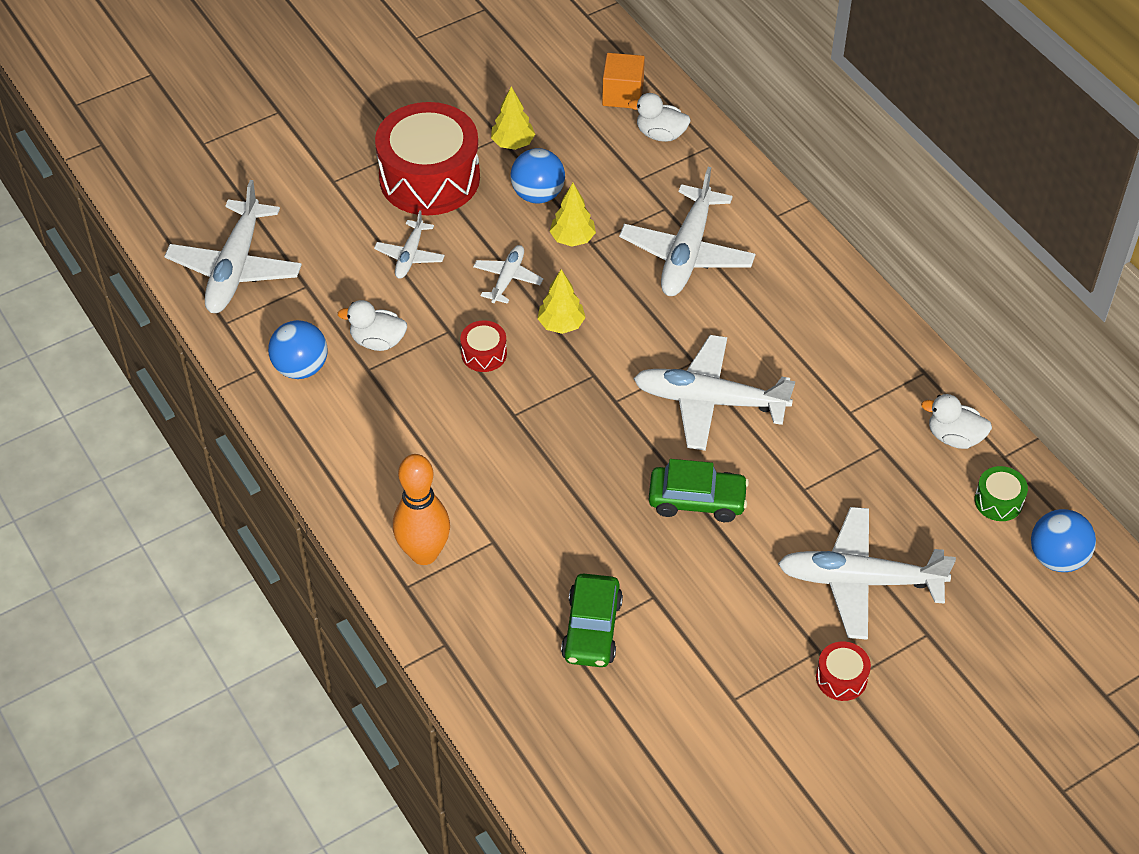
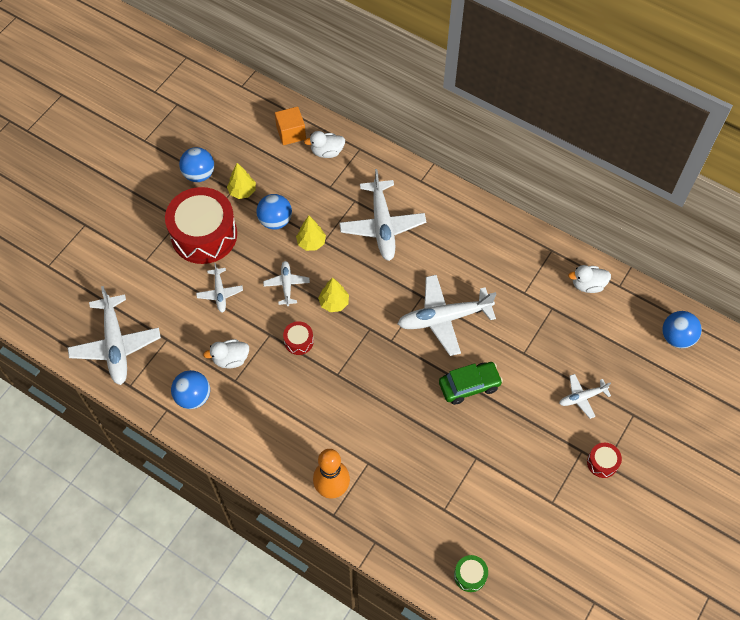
camera: 25 degrees left, 10 degrees up
(465, 103) = (199, 174): none -> blue ball
(592, 629) = (453, 494): green car -> none
(860, 580) = (582, 397): white plane -> white plane, size x0.52
(998, 501) = (630, 315): green drum -> green drum (470, 575)

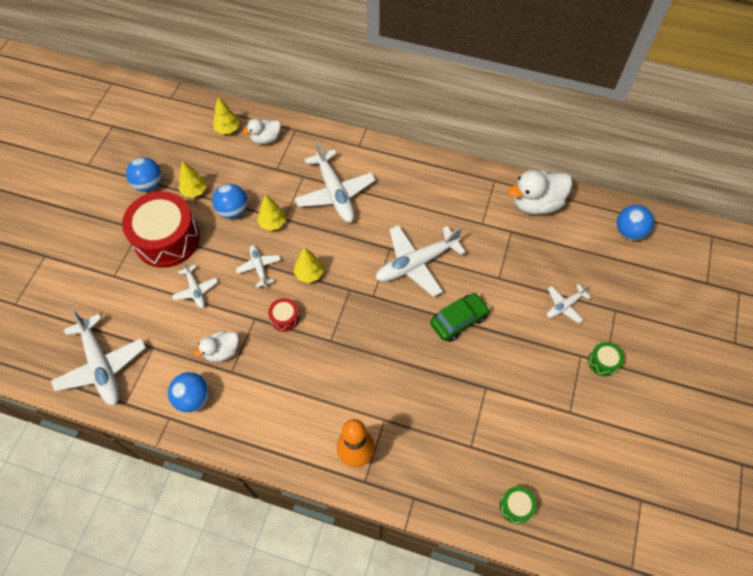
camera: 15 degrees left, 0 degrees up
(291, 133) = (227, 129): orange cube -> yellow tree
(587, 285) = (536, 203): white duck -> white duck, size x1.69
(602, 463) = (603, 362): red drum -> green drum

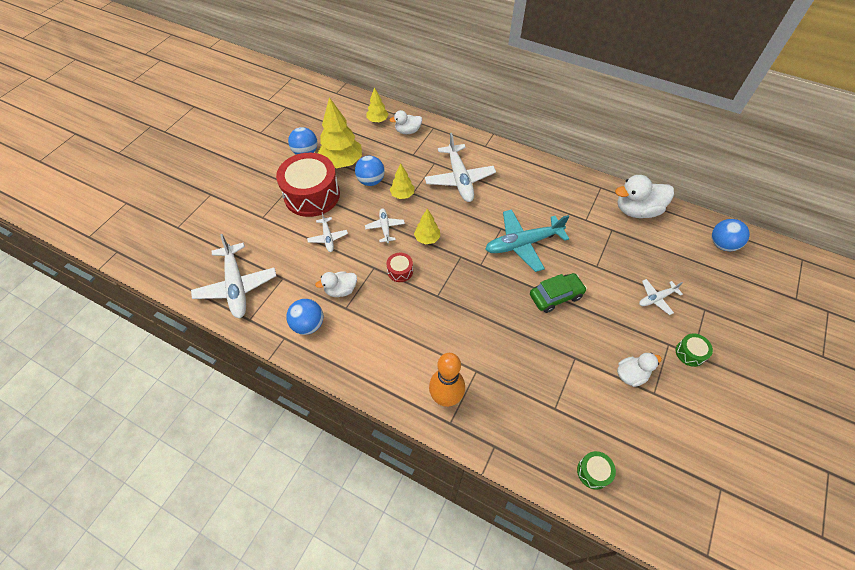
camera: 10 degrees right, 5 degrees down
(194, 191) = (342, 162): yellow tree -> yellow tree, size x1.86
(416, 263) = (523, 243): white plane -> turquoise plane
(545, 396) = (631, 375): none -> white duck

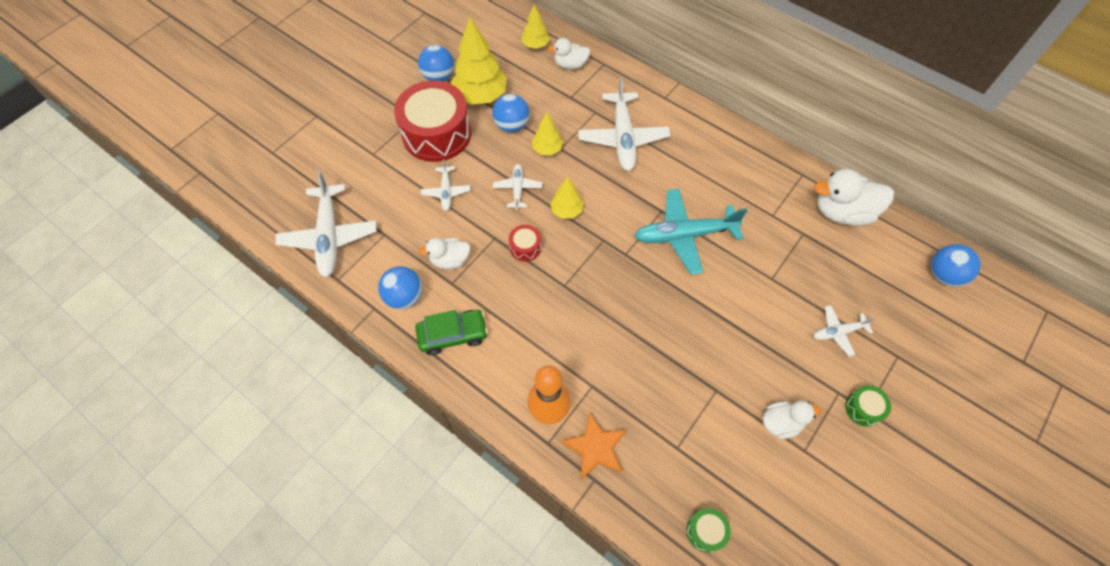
camera: 10 degrees right, 5 degrees up
(489, 420) = (595, 447): none -> orange star
(555, 296) = (710, 309): green car -> green car (453, 335)

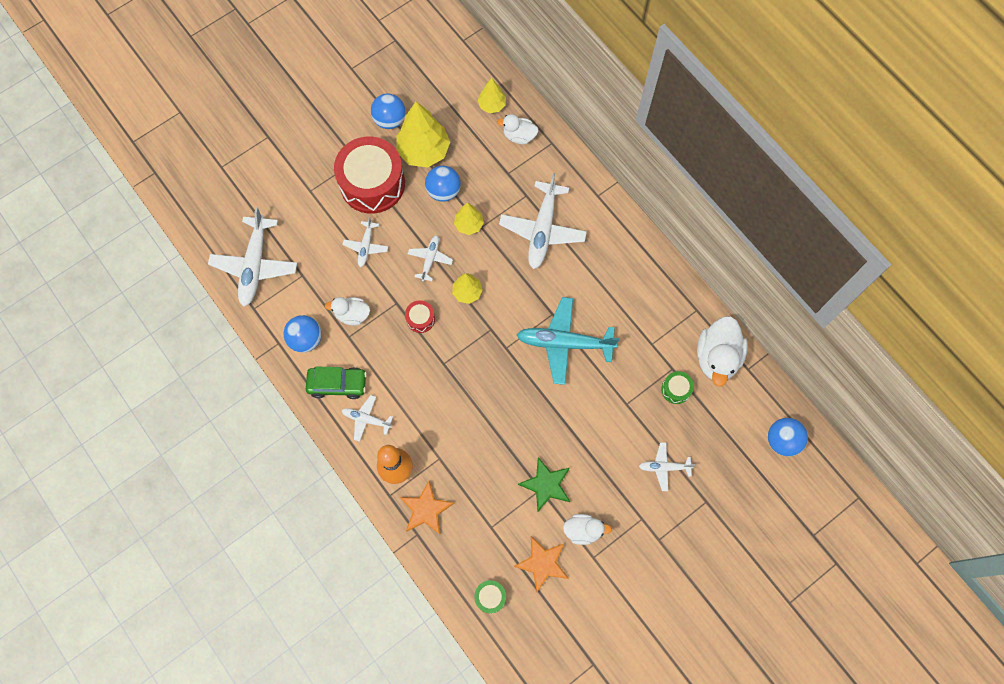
camera: 15 degrees right, 10 degrees up
(496, 364) = (366, 419): none -> white plane
(721, 383) = (546, 485): none -> green star
(751, 473) = (542, 563): none -> orange star
(842, 212) = (717, 357): white duck -> white duck turned 90 degrees counterclockwise
(863, 408) = (656, 537): green drum -> green drum (676, 389)

